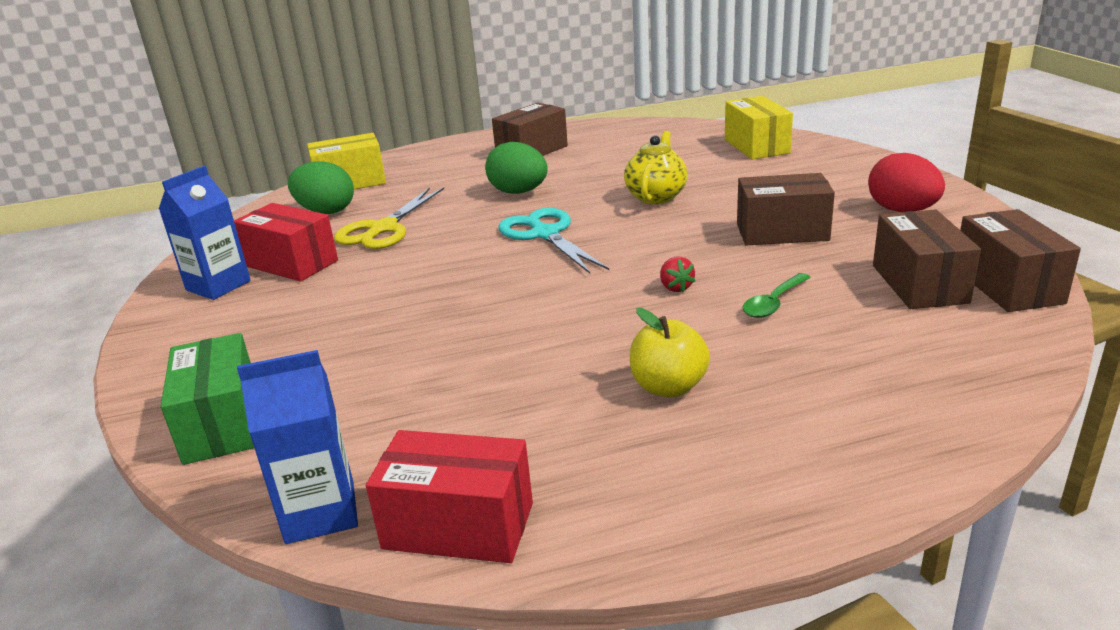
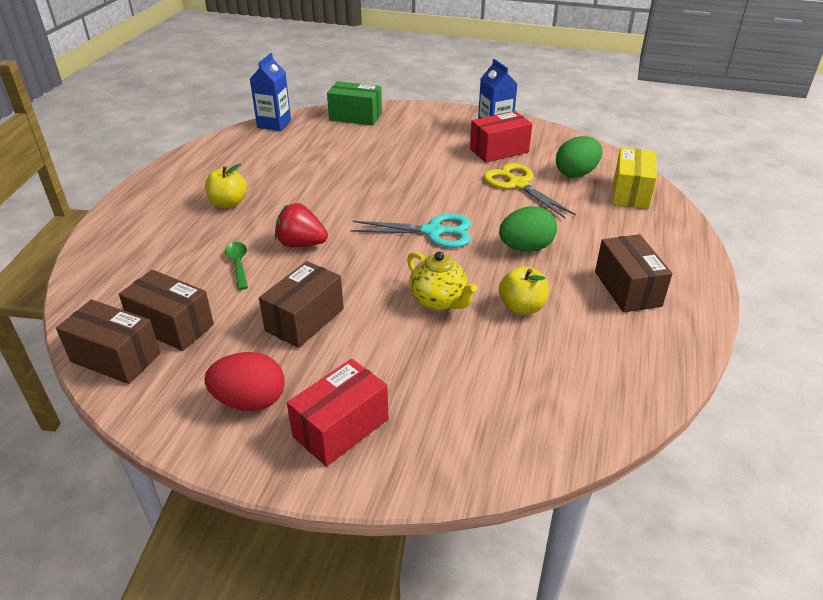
camera: 120 degrees right, 10 degrees up
(458, 525) = (229, 141): red box -> red box (341, 428)
(614, 171) = (521, 307): none -> yellow apple
(675, 287) = (301, 244): red strawberry -> red strawberry, size x1.87
(756, 146) = (490, 426): yellow box -> none

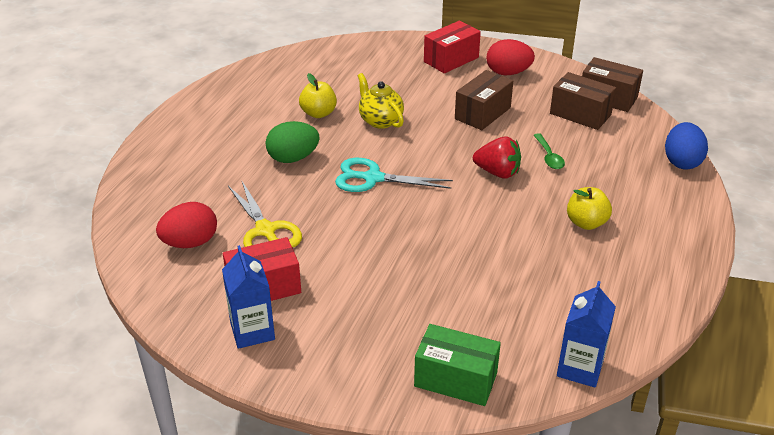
camera: 175 degrees left, 0 degrees up
(87, 266) = (681, 162): none -> blue egg
(576, 173) = (190, 243): green egg -> red egg
(627, 289) = (229, 122): brown box -> none
(631, 192) = (149, 213): yellow box -> none

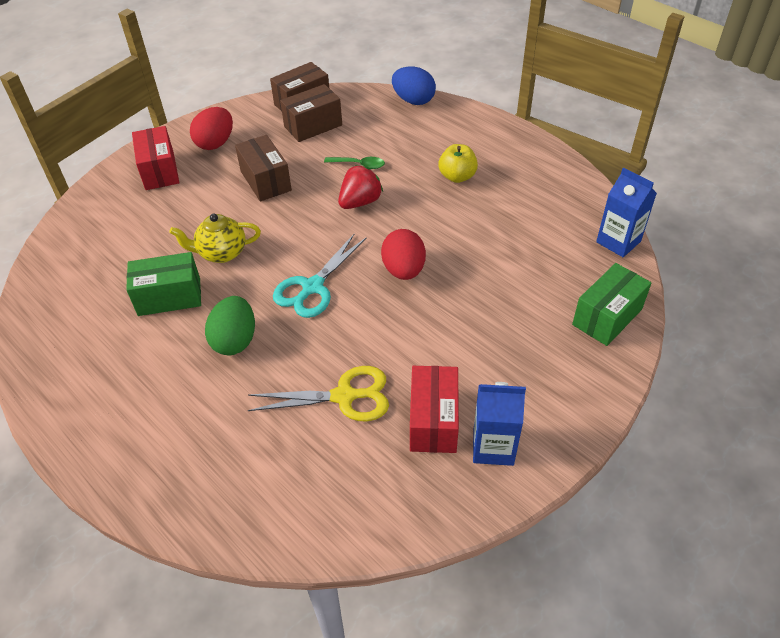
camera: 65 degrees left, 10 degrees up
(190, 243) = (326, 471): red egg -> red egg (404, 270)
(318, 113) = (169, 297): yellow apple -> green box

